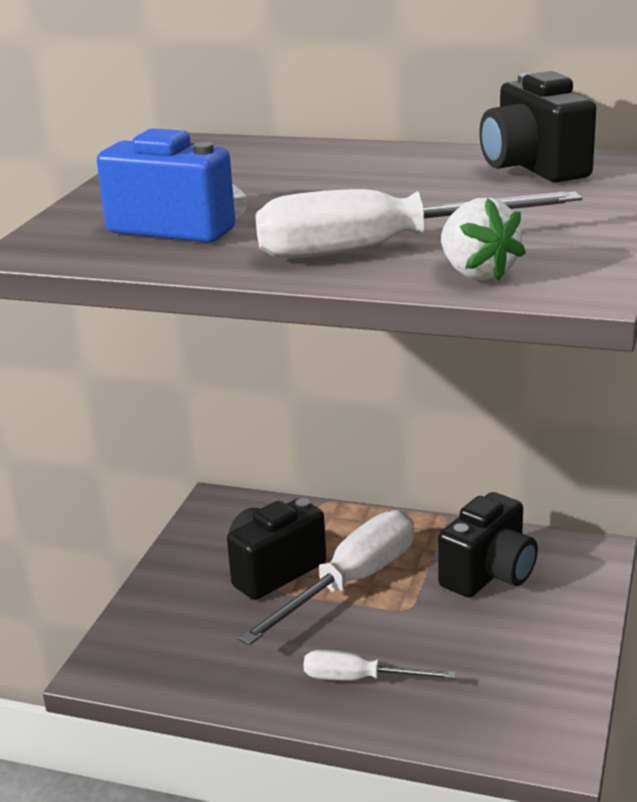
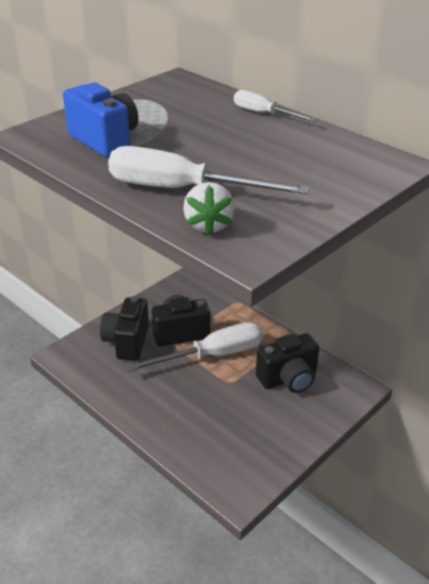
camera: 25 degrees right, 10 degrees up
(360, 679) = (174, 412): white screwdriver -> white screwdriver (264, 114)
(533, 168) = (339, 154): black camera -> black camera (127, 342)

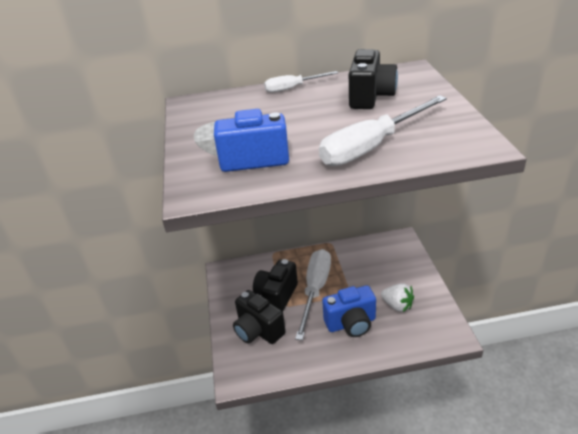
camera: 50 degrees left, 0 degrees up
(188, 402) = (351, 323): none -> blue camera
(209, 225) = (432, 150): white strawberry -> white strawberry (397, 305)
(288, 379) = (369, 264): black camera -> black camera (370, 97)

